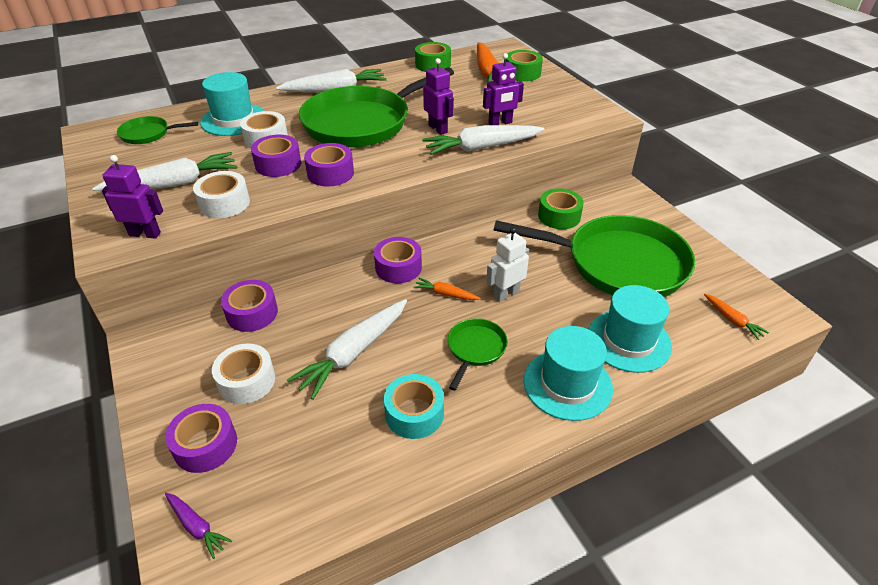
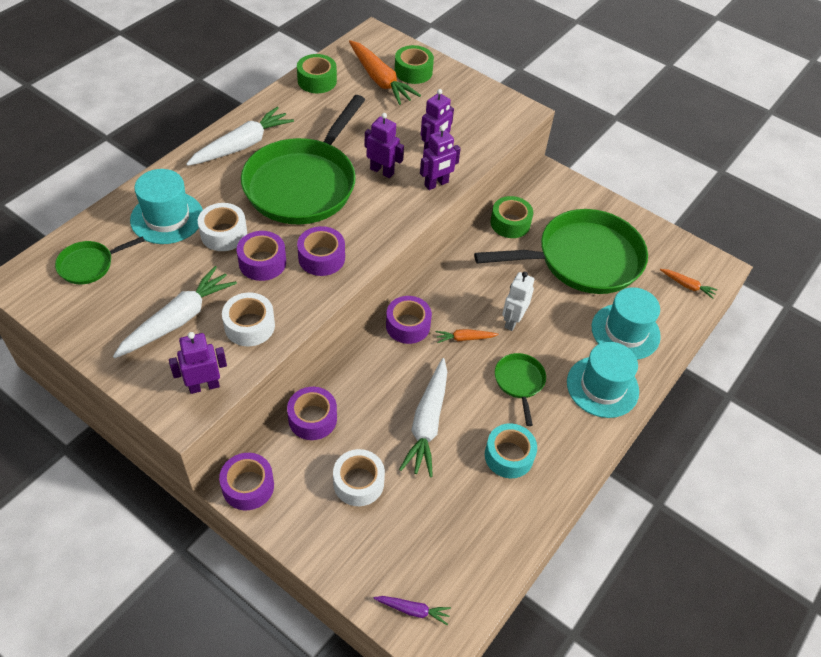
camera: 30 degrees left, 10 degrees up
(205, 445) = (368, 548): purple tape -> purple tape (248, 486)
(481, 148) = (436, 184): white carrot -> purple robot

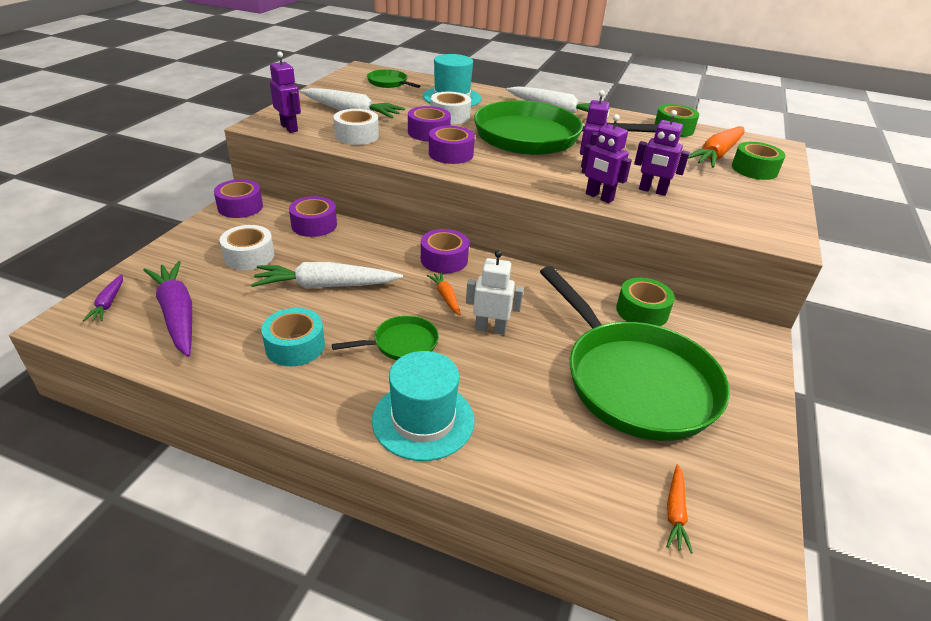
camera: 75 degrees right, 15 degrees down
(445, 547) = (177, 314): none -> purple carrot
(625, 331) = (532, 437): turquoise hat -> none

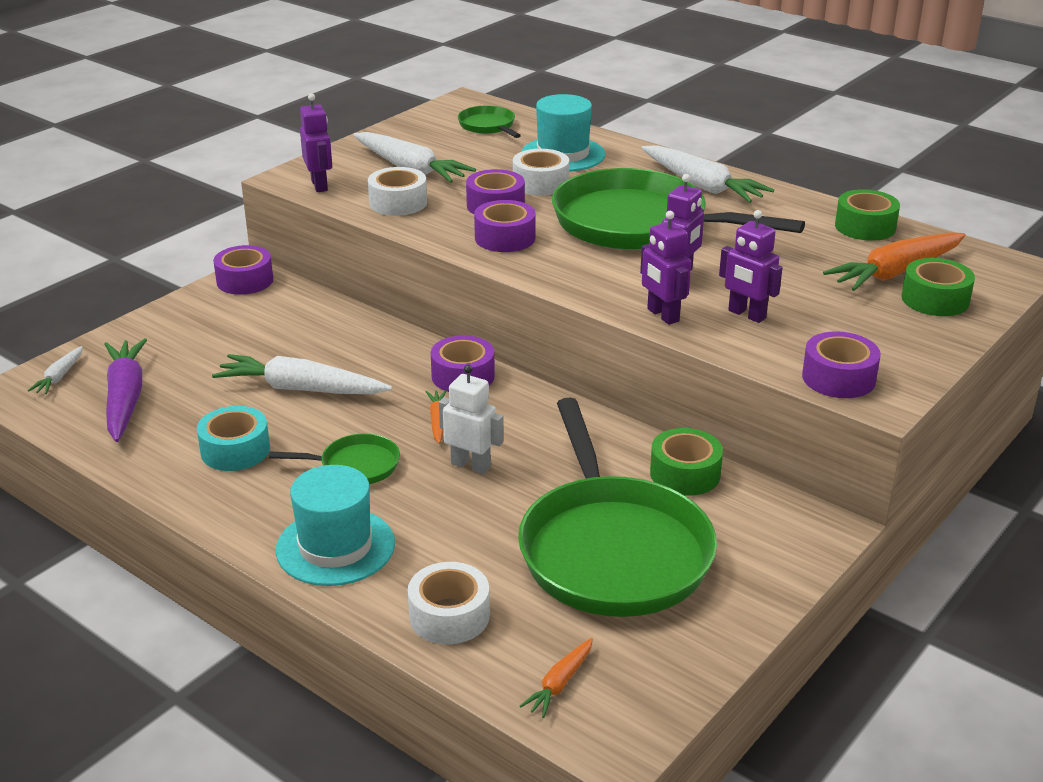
camera: 20 degrees right, 5 degrees down
(108, 303) = (59, 377): purple carrot -> white carrot
(249, 256) = (229, 343): white tape -> white tape (449, 616)
(314, 225) = (323, 313): purple tape -> purple tape (838, 378)

